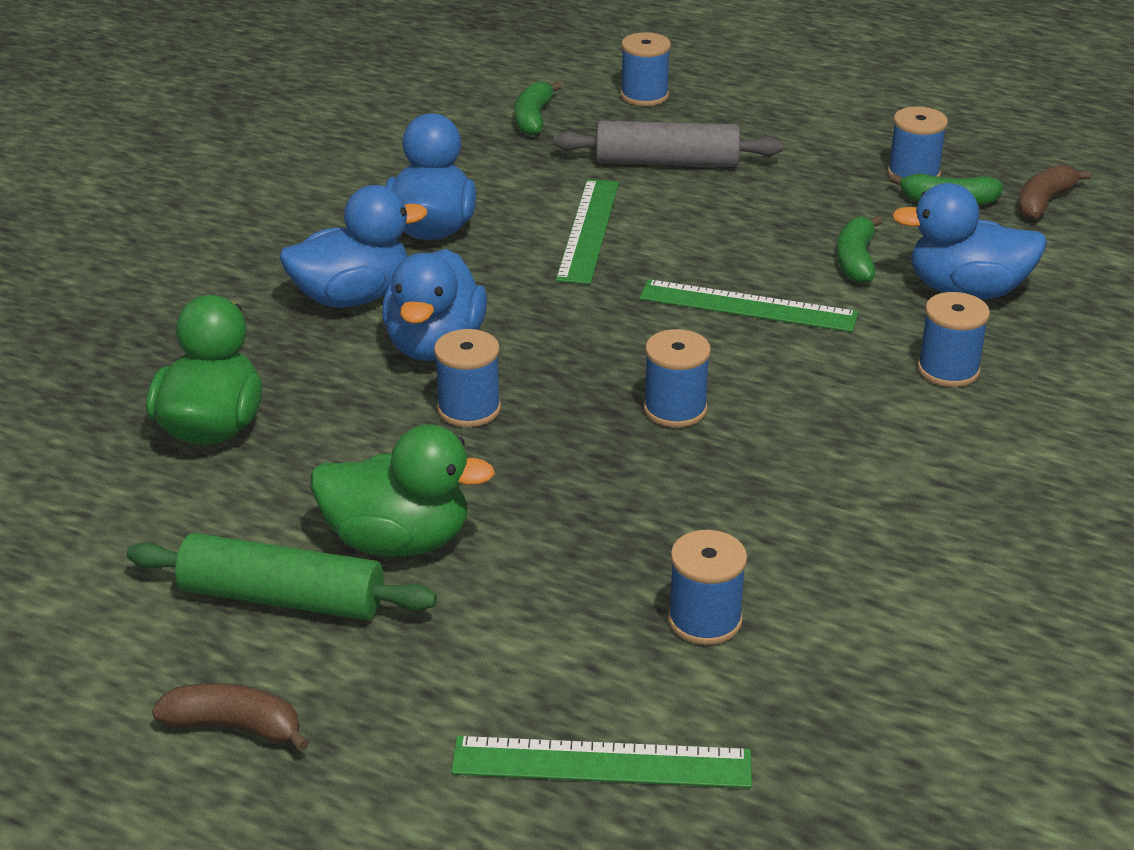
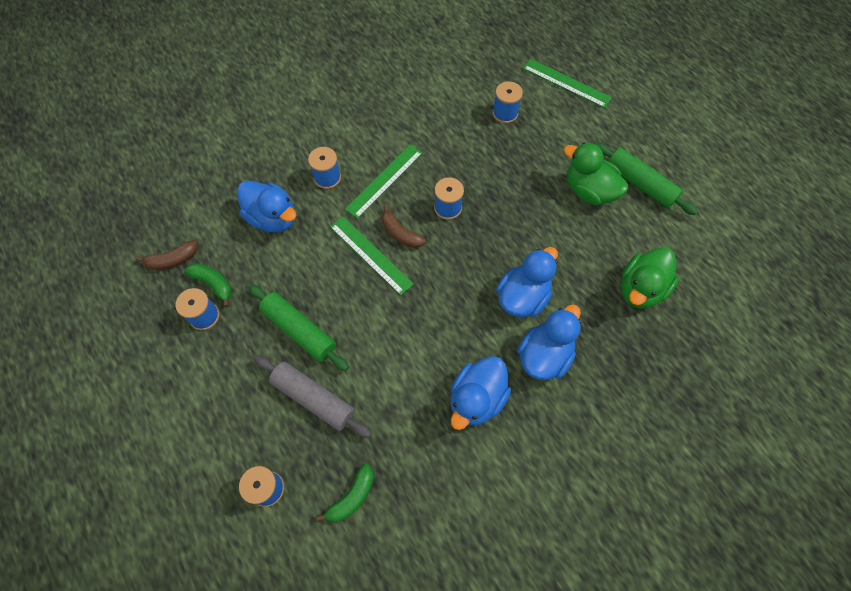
camera: 150 degrees left, 30 degrees up
(235, 727) = (671, 140): brown banana -> brown banana (400, 233)
(352, 297) = (544, 355): blue duck -> blue duck turned 120 degrees clockwise
(469, 409) = (529, 248): blue spool -> none
(588, 230) = (399, 353): green ruler -> green ruler (384, 180)
(761, 204) = (299, 331): none -> green rolling pin
(856, 260) = (297, 262): green banana -> none

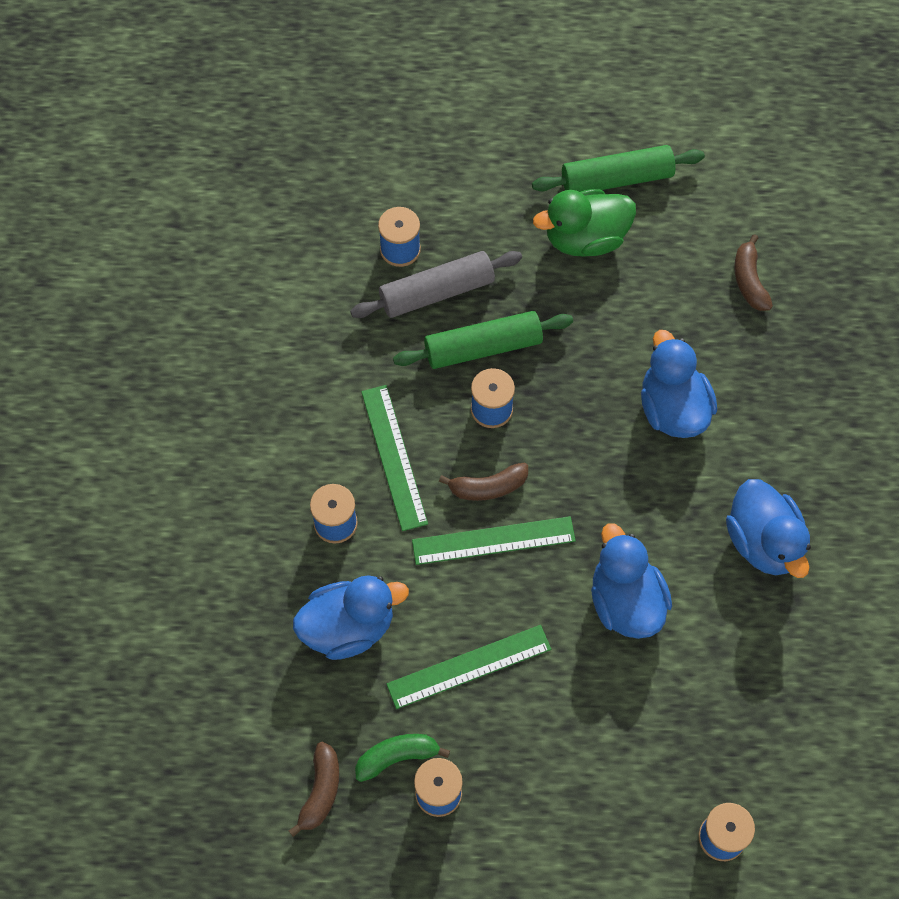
camera: 55 degrees left, 0 degrees up
(299, 331) = (541, 687): green rolling pin -> green rolling pin (483, 347)
(314, 398) = (643, 721): grey rolling pin -> grey rolling pin (436, 292)
(352, 497) = (791, 748): green banana -> none
(544, 355) = (759, 436): blue duck -> blue duck (625, 602)
(566, 83) = (409, 148): green ruler -> green ruler (469, 666)
(640, 289) = (749, 280): green duck -> brown banana

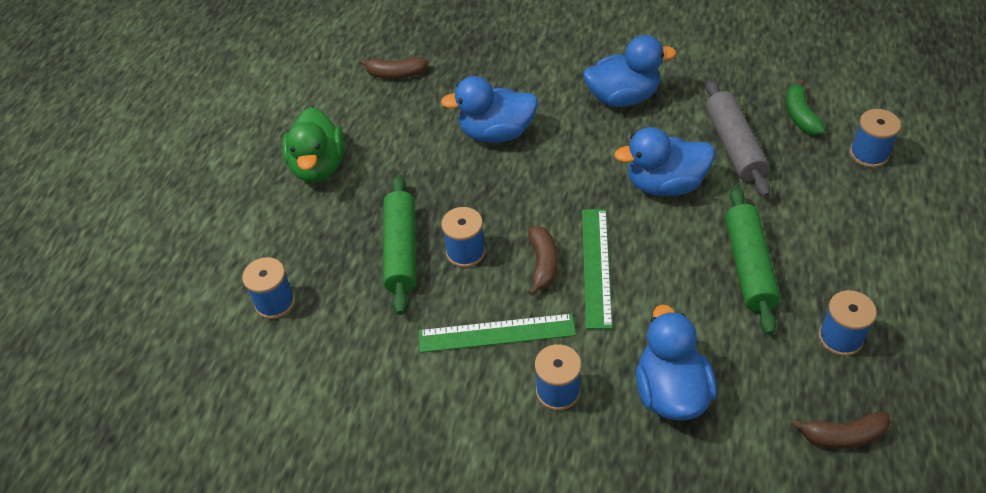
camera: 75 degrees left, 15 degrees down
(320, 791) = (842, 436): brown banana -> brown banana turned 150 degrees clockwise
(397, 757) = (805, 366): green banana -> green banana (800, 116)
(436, 292) = (332, 279): grey rolling pin -> grey rolling pin (734, 146)
(469, 666) = (717, 299): green ruler -> none
(616, 179) = (269, 139): green rolling pin -> green rolling pin (748, 266)

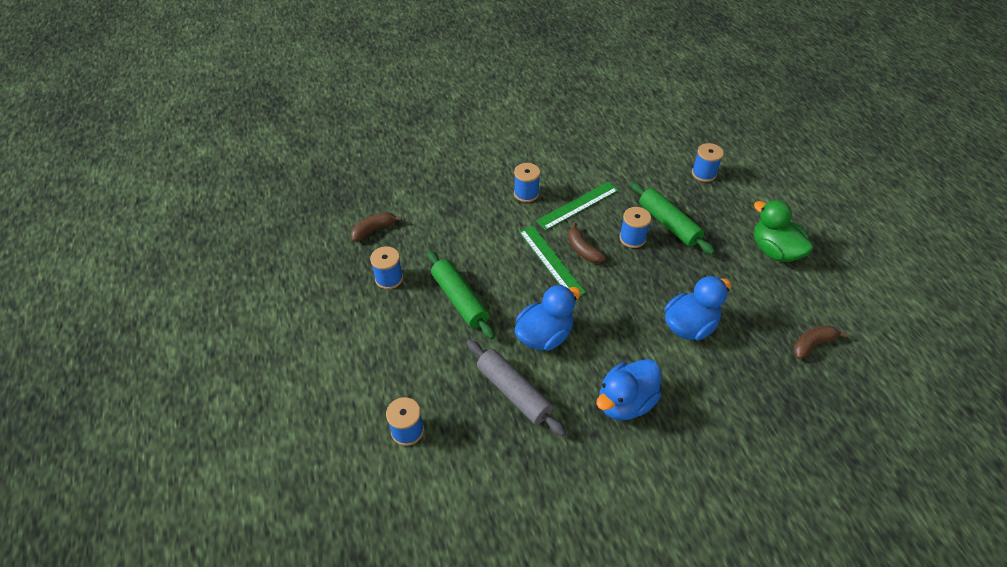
camera: 145 degrees right, 0 degrees up
(671, 392) = (469, 215): blue duck -> none
(800, 116) = (475, 448): green banana -> none

